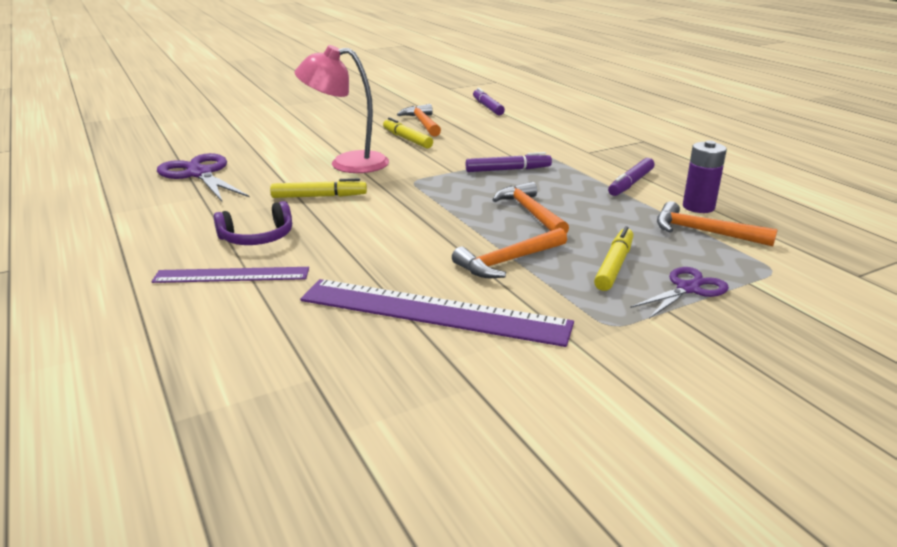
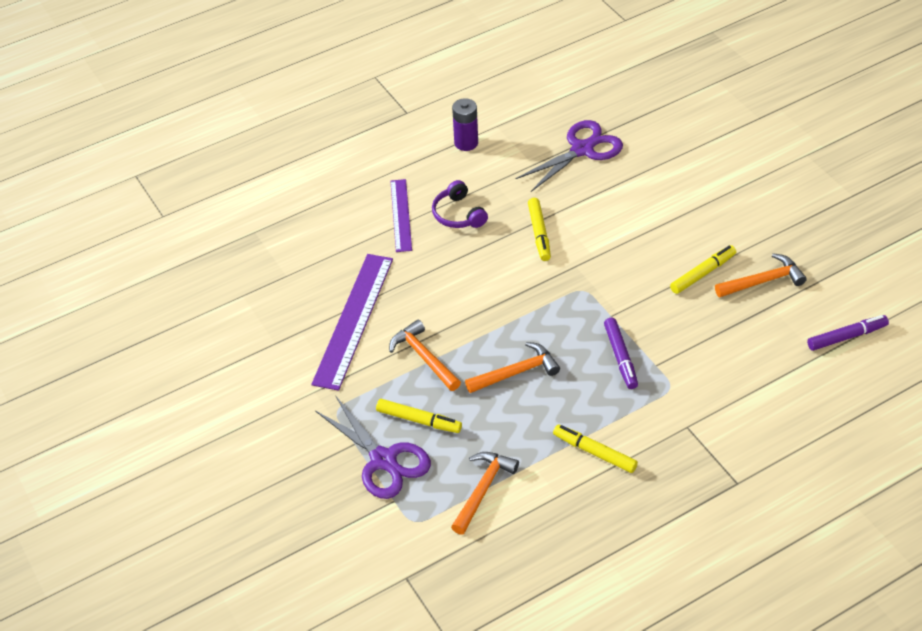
camera: 90 degrees right, 20 degrees up
(347, 163) = (622, 238): pink lamp -> none
(630, 183) = (594, 452): purple marker -> yellow marker
(688, 288) = (384, 460): purple scissors -> purple scissors, size x1.65
(698, 207) = (538, 497): purple battery -> purple battery (466, 143)

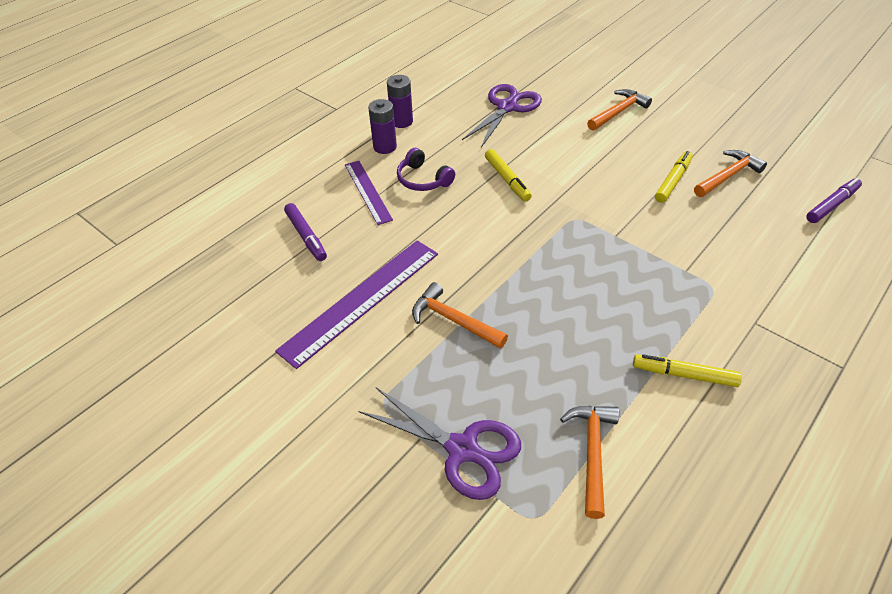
camera: 20 degrees left, 0 degrees up
(353, 320) = (361, 300): purple ruler -> purple ruler turned 45 degrees clockwise
(419, 420) = (480, 390): yellow marker -> none
(437, 169) = (385, 147): none -> purple battery
(516, 372) = (556, 312): orange hammer -> orange hammer (618, 112)
(620, 357) = (648, 271): purple marker -> purple marker (306, 236)

